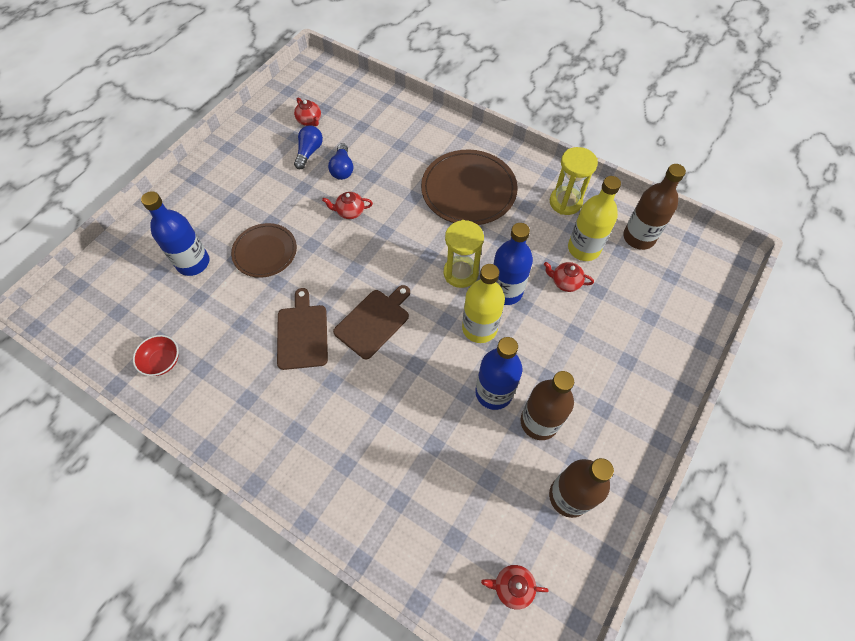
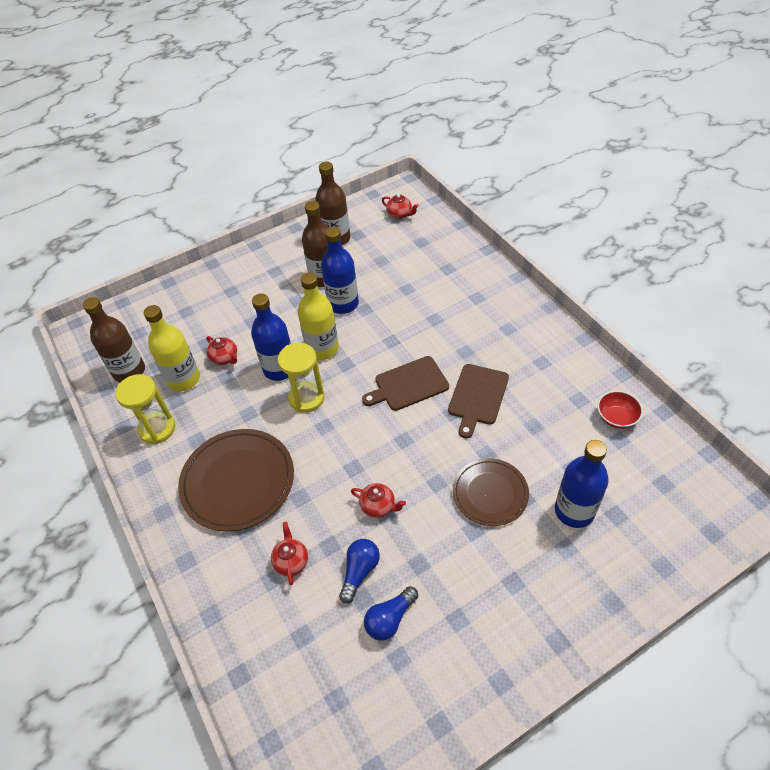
camera: 150 degrees left, 10 degrees down
(309, 121) = (367, 681): red teapot -> red teapot (291, 561)

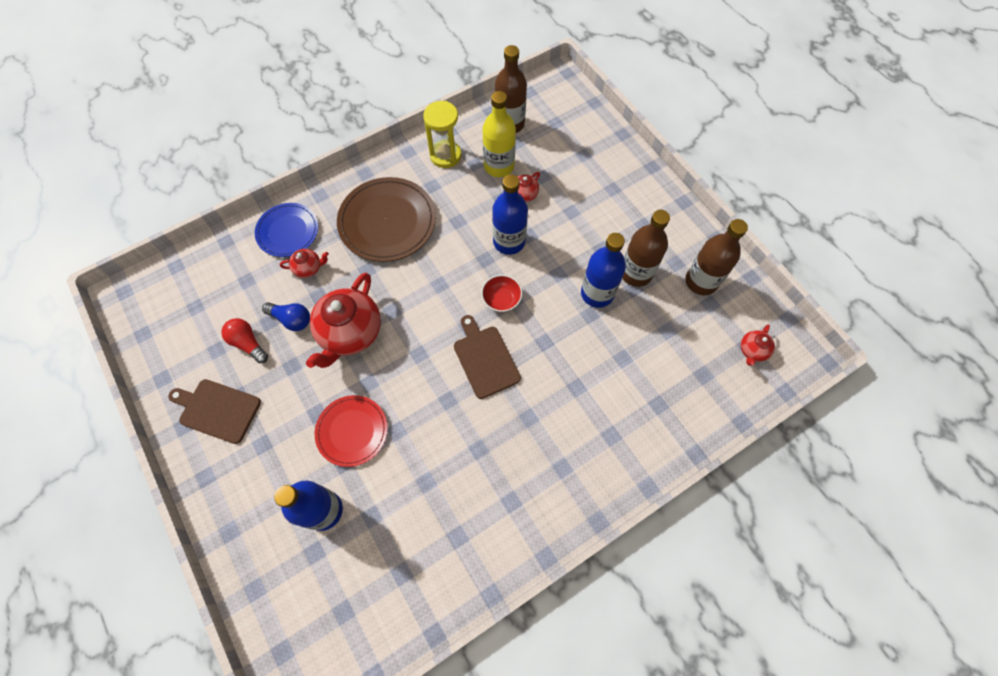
camera: 85 degrees right, 15 degrees up
(234, 594) = (288, 231): none -> blue plate
(306, 398) = (472, 267): yellow hourglass -> none
(322, 349) = (534, 277): yellow bottle -> none
(378, 506) = (350, 333): red teapot -> red teapot, size x2.13
(390, 619) = (248, 343): blue light bulb -> red light bulb
(477, 397) = (466, 427): brown cutting board -> brown cutting board (217, 410)
(490, 493) = (352, 431): brown plate -> red plate
(616, 417) = (430, 576): red bowl -> red bowl (501, 299)

